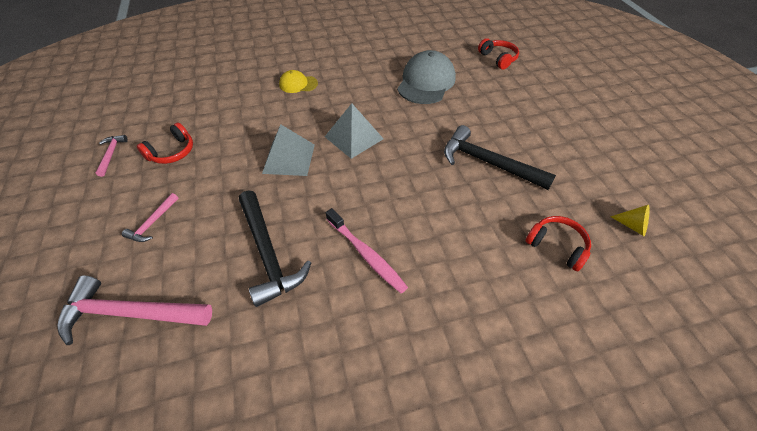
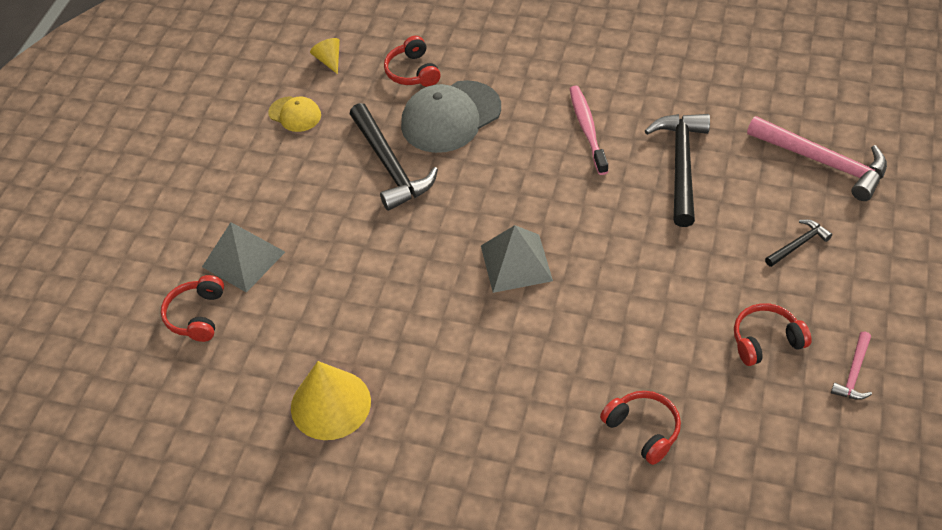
camera: 145 degrees left, 0 degrees up
(153, 223) = (798, 244): pink hammer -> black hammer
(236, 91) = (643, 430): none -> red headphones
(289, 158) = (614, 265): grey pyramid -> grey pyramid (243, 259)
(298, 84) = (538, 401): yellow cap -> yellow cap (295, 114)
(398, 53) = (330, 404): none -> yellow cone
(426, 82) = (346, 316): grey cap -> grey cap (450, 117)

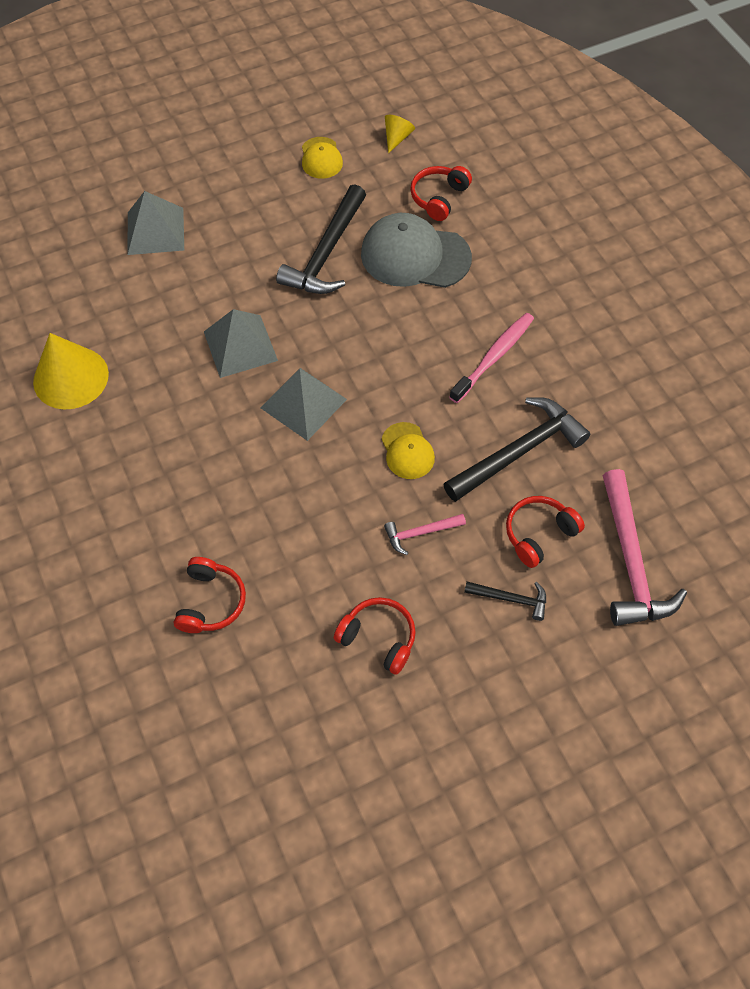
camera: 45 degrees right, 10 degrees up
(197, 315) = (83, 242): red headphones -> red headphones (538, 534)
(420, 270) = (240, 346): none -> grey pyramid
(620, 227) = (407, 451): none -> yellow cap
(854, 373) = (401, 730): pink hammer -> pink hammer (420, 533)

